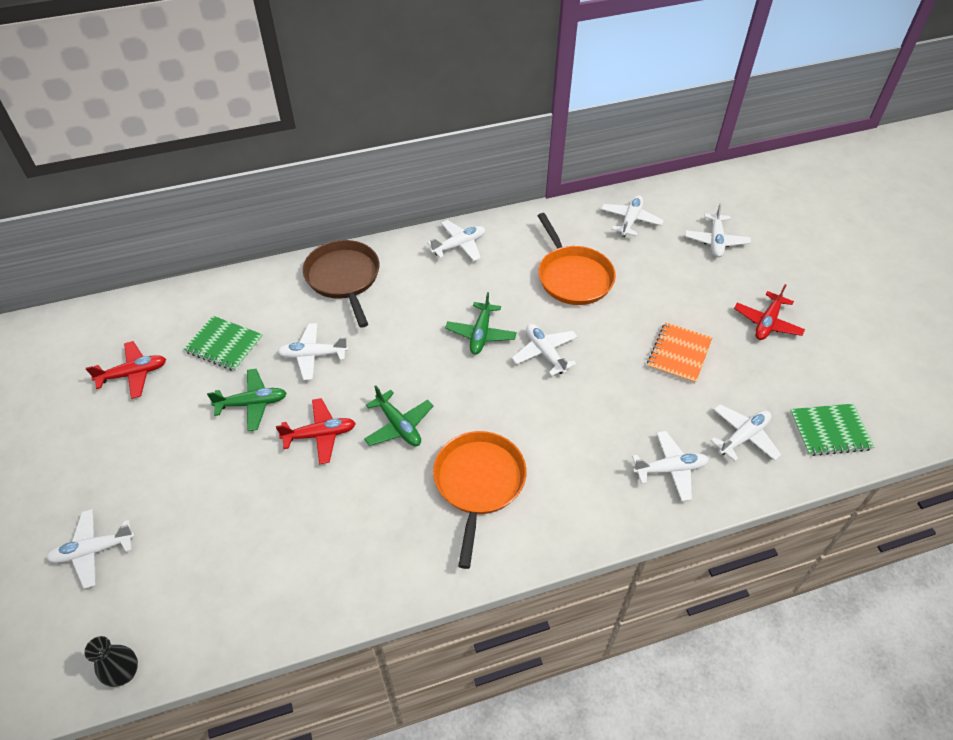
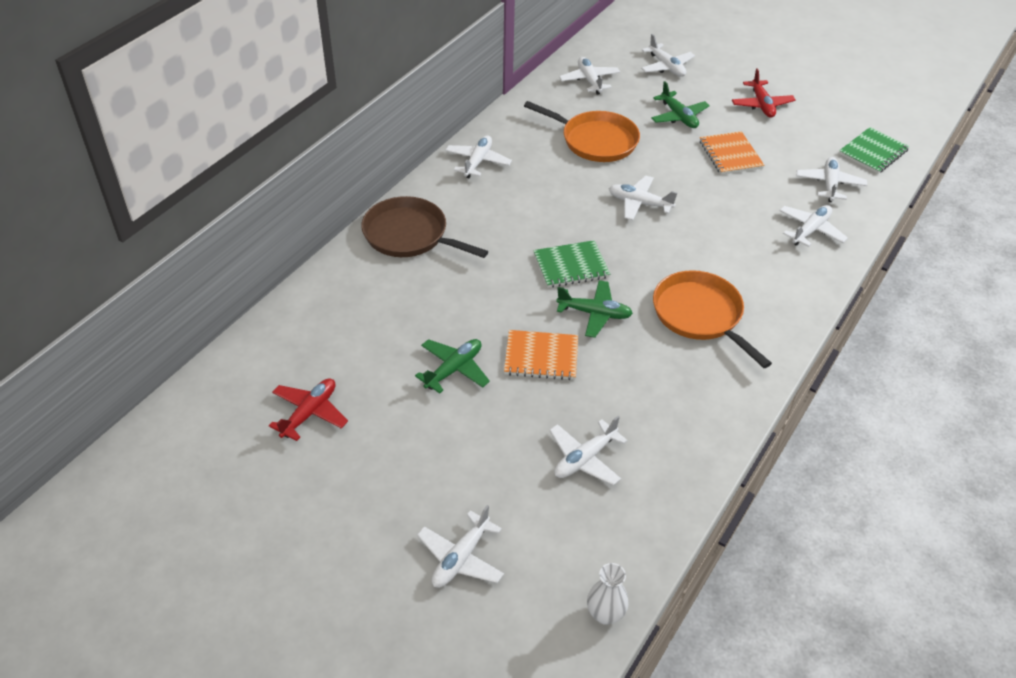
camera: 40 degrees left, 5 degrees down
(124, 673) = (605, 614): black vase -> white vase
(224, 345) = (367, 342): green notebook -> green notebook (571, 266)
(313, 355) = (459, 305): white plane -> white plane (585, 458)
(320, 435) = (541, 357): red plane -> orange notebook
(481, 334) = (576, 216): green plane -> green plane (678, 116)

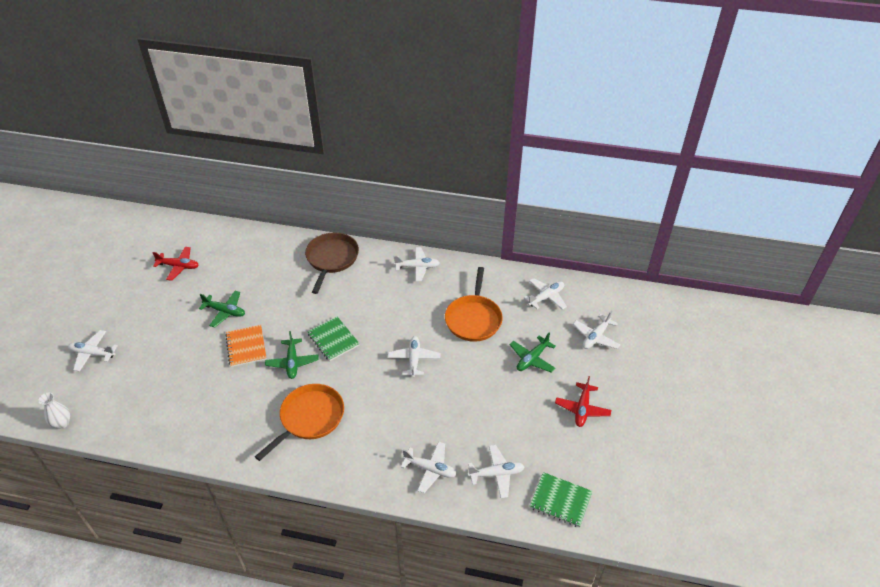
camera: 70 degrees right, 0 degrees up
(585, 458) = (169, 387): white plane -> none
(730, 155) = (500, 400): orange notebook -> none
(761, 105) = (582, 409): red plane -> red plane turned 45 degrees counterclockwise

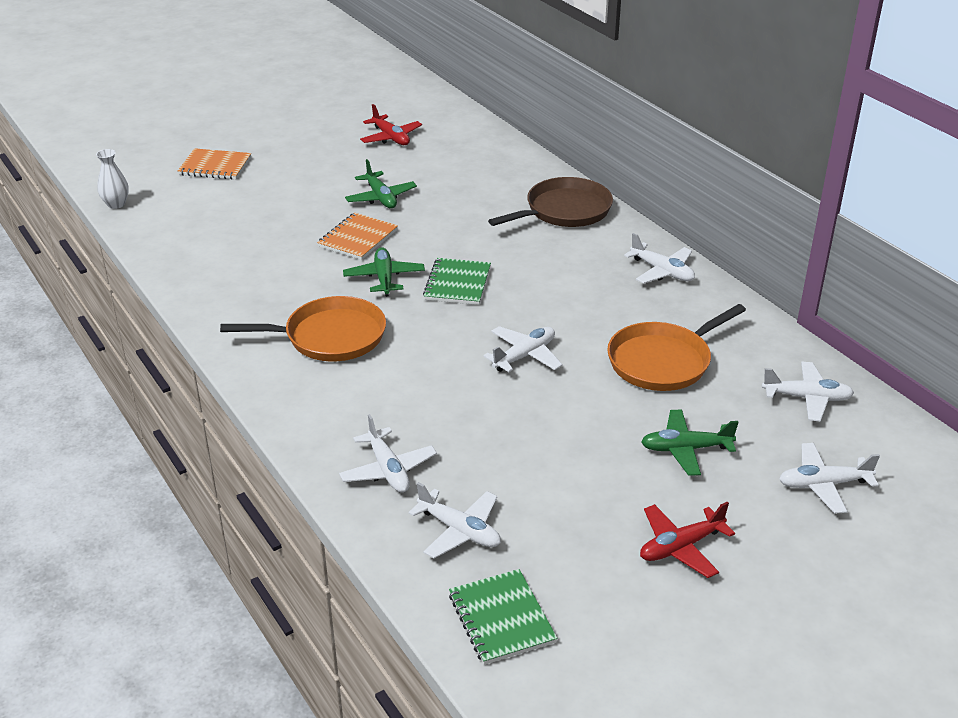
camera: 45 degrees right, 10 degrees down
(92, 353) = (215, 166): white plane -> orange notebook
(292, 362) = (384, 278): green plane -> green plane turned 135 degrees clockwise

